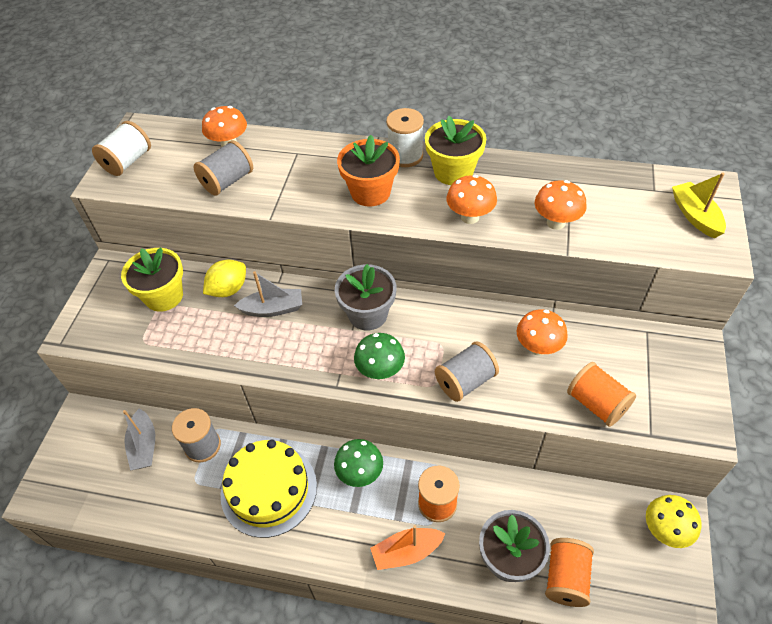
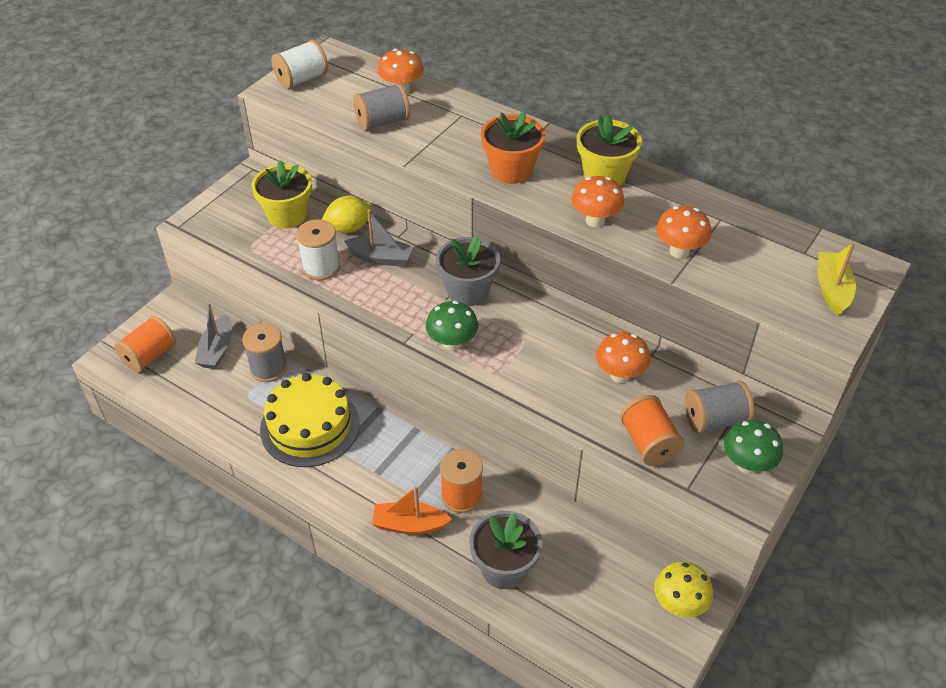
camera: 20 degrees right, 5 degrees down
(360, 473) = (401, 443): green mushroom -> green mushroom (747, 465)
(405, 156) = (565, 147): white spool -> white spool (321, 267)
(465, 381) = (529, 380): grey spool -> grey spool (715, 420)
(566, 578) = (551, 605): orange spool -> orange spool (150, 356)

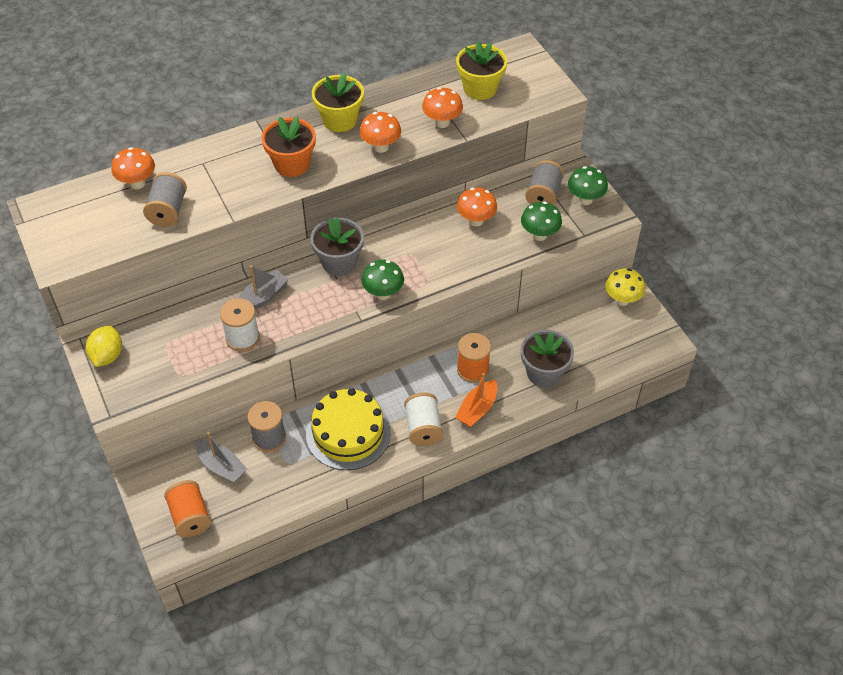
camera: 60 degrees left, 5 degrees up
(287, 215) = (162, 336): yellow flower pot -> yellow flower pot (480, 88)
(302, 79) = (60, 238): white spool -> white spool (423, 428)
(348, 228) = (211, 303): yellow lemon -> yellow lemon (107, 356)
(648, 443) = (539, 235): orange spool -> green mushroom
(832, 289) = (526, 75): yellow boat -> none

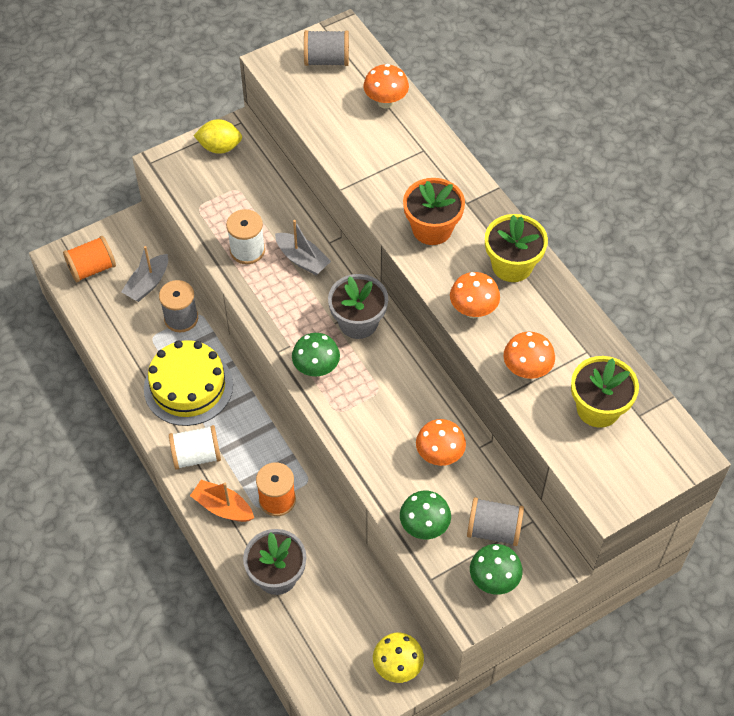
camera: 85 degrees right, 5 degrees up
(168, 211) = (349, 133): grey spool -> grey spool (326, 60)

